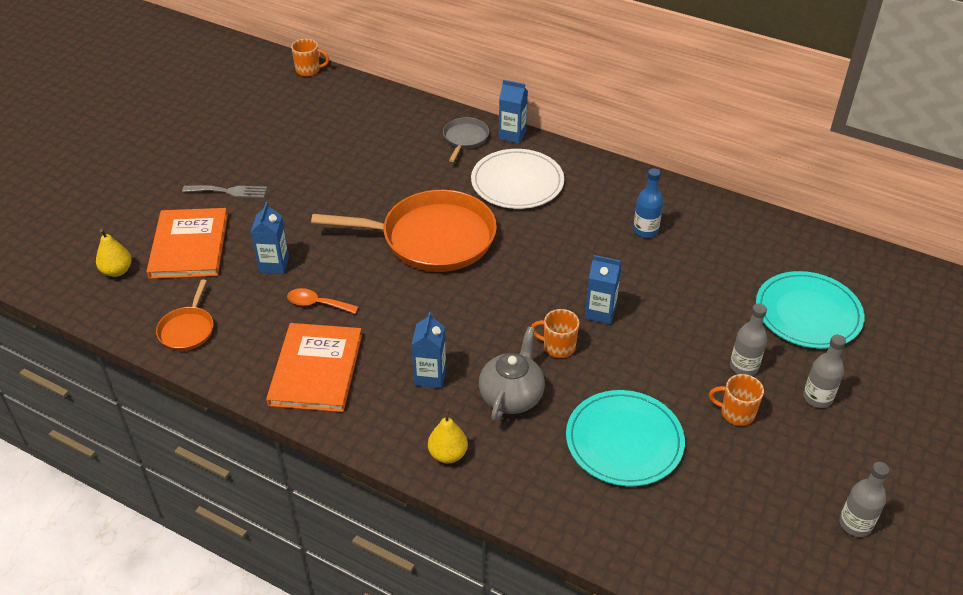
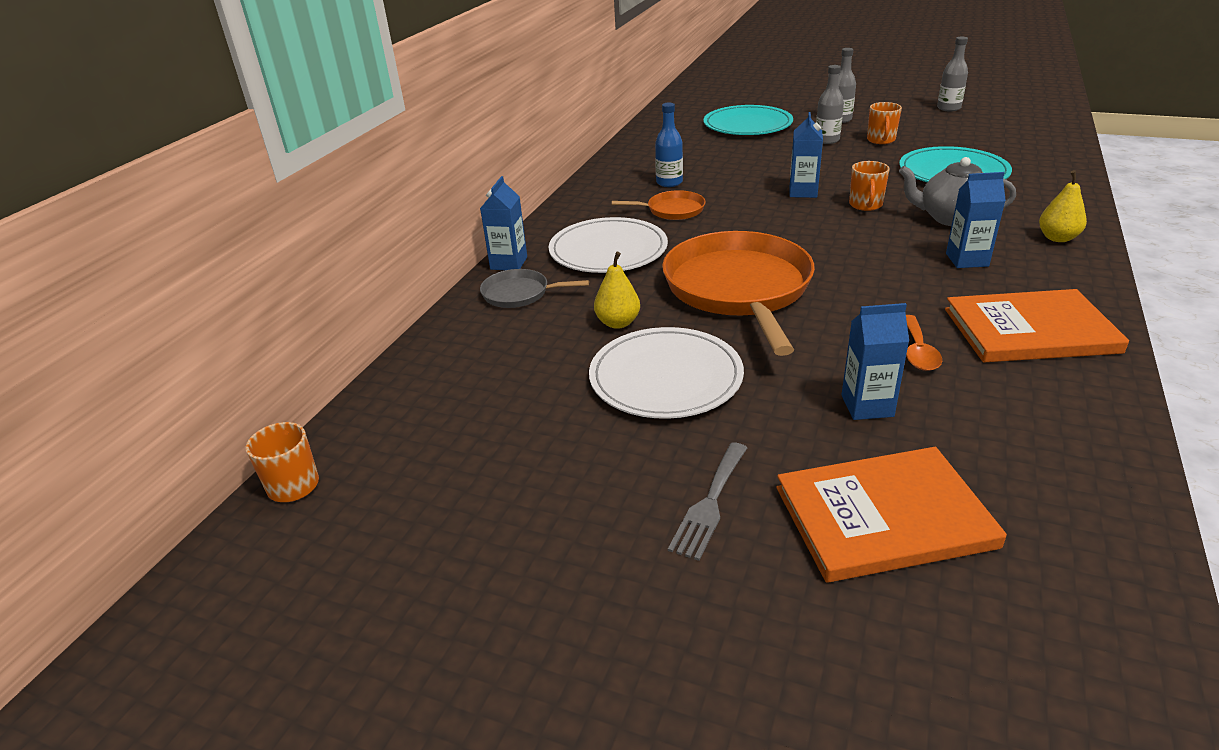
camera: 95 degrees left, 10 degrees down
(117, 271) = (1018, 607): yellow pear -> yellow pear (618, 323)
(187, 330) = (1071, 461): orange pan -> orange pan (672, 210)
(229, 191) = (709, 504): grey fork -> grey fork turned 150 degrees counterclockwise
(340, 190) = (666, 377): none -> white plate

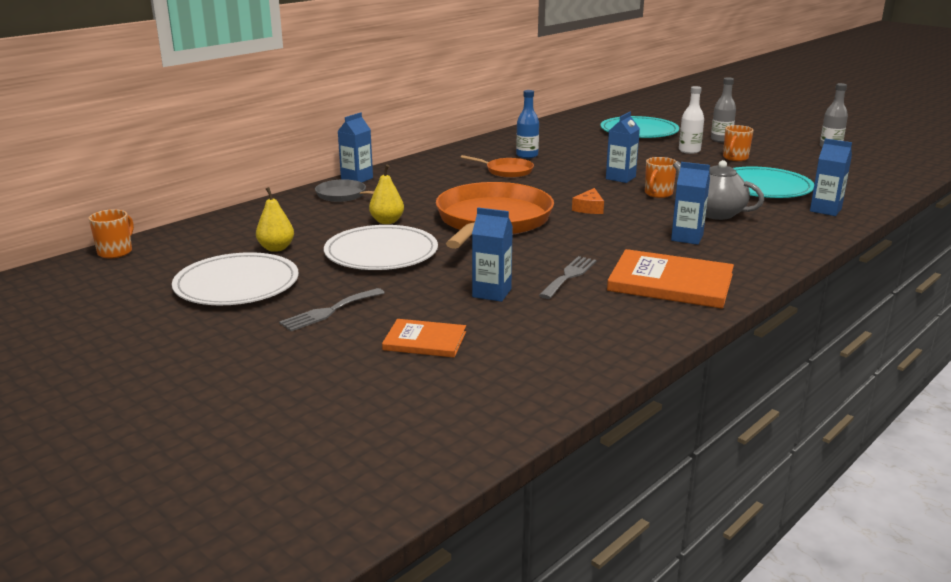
camera: 20 degrees right, 10 degrees down
(608, 250) = (431, 184): white plate -> white plate (237, 284)
(821, 243) = (589, 208): none -> orange cheese
(827, 140) = (689, 151): grey bottle -> white bottle
(883, 517) = (425, 341): orange book -> orange book, size x0.57
(918, 351) = (569, 276): orange spoon -> grey fork
(1044, 188) = (825, 210): none -> blue carton
(1057, 238) = (783, 240): yellow pear -> yellow pear (276, 248)

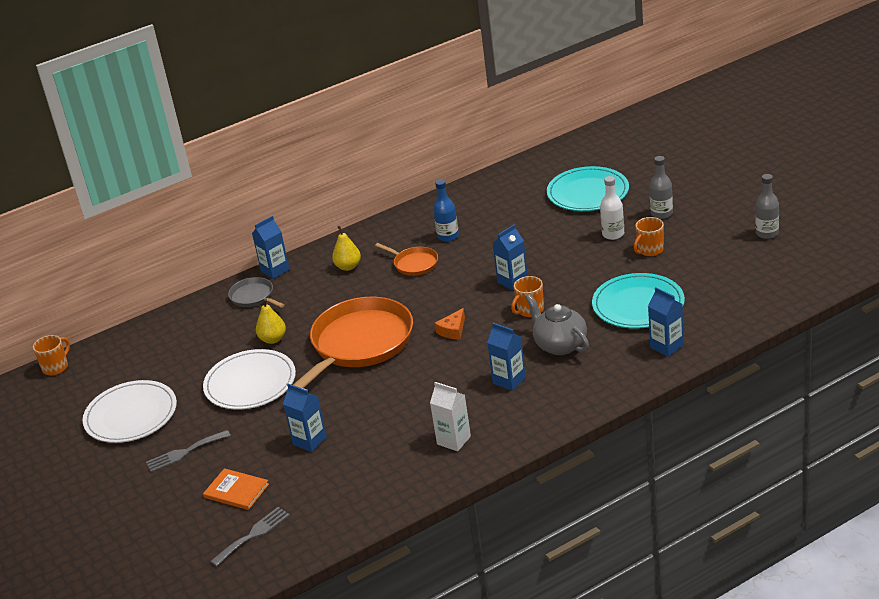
camera: 20 degrees right, 10 degrees up
(276, 248) = (173, 371): yellow pear -> yellow pear (348, 267)
(569, 276) = (380, 425): grey fork -> grey fork (253, 535)
(670, 283) = (454, 440): orange book -> white carton

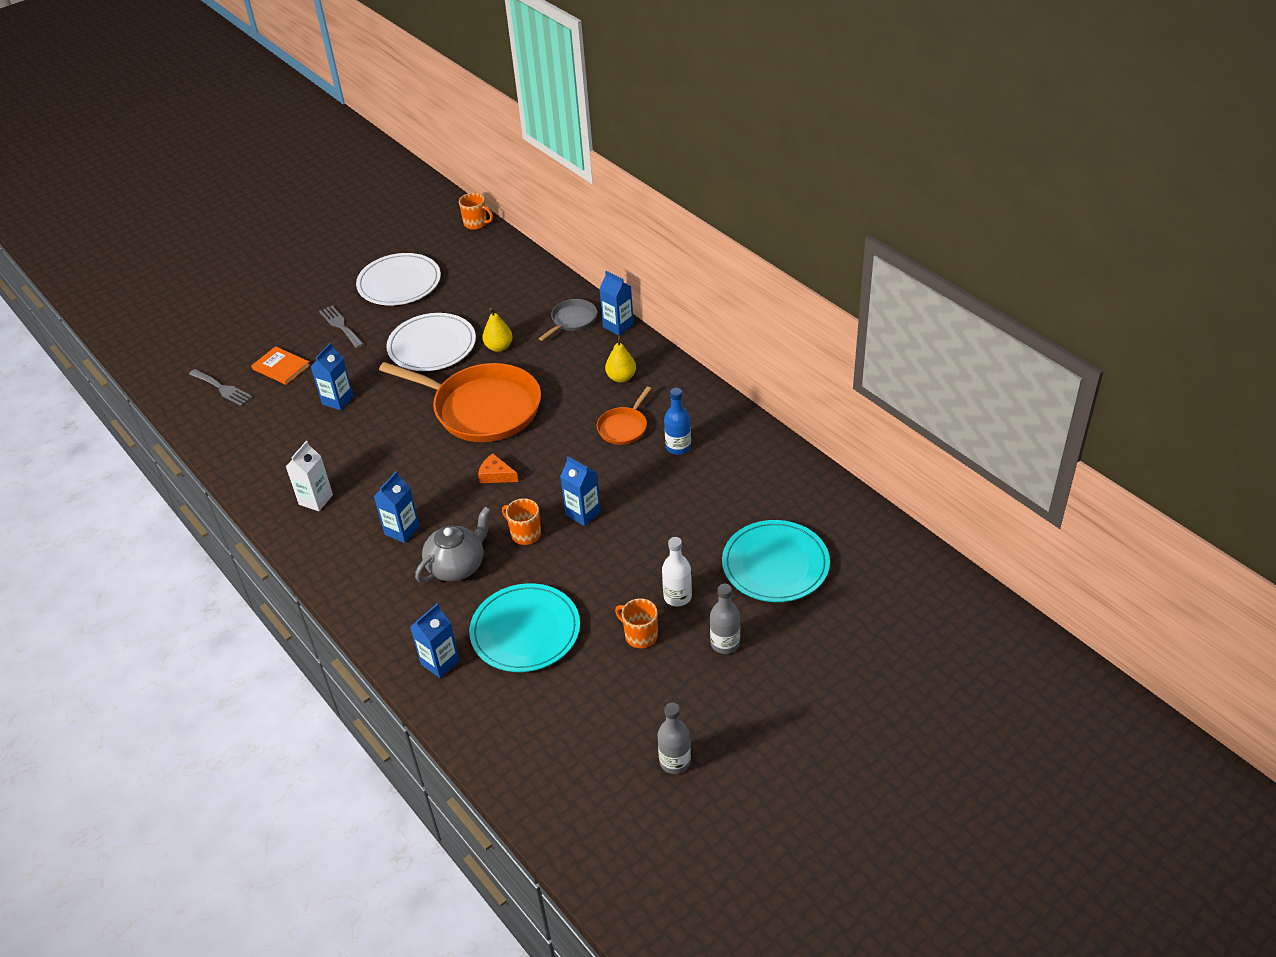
camera: 80 degrees right, 10 degrees up
(236, 491) = (281, 367): orange book -> orange book turned 75 degrees counterclockwise

